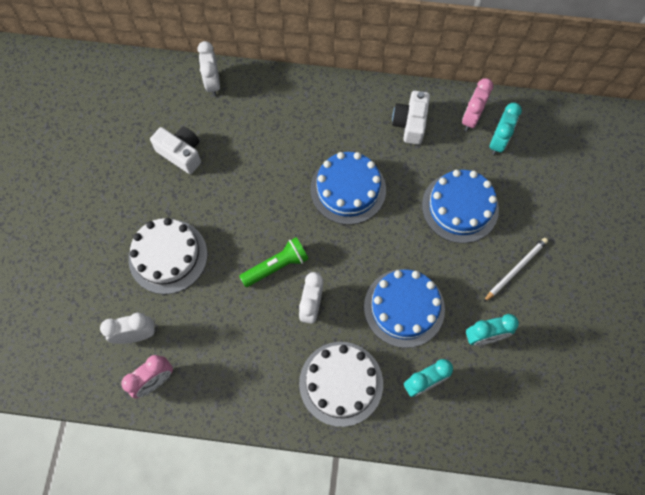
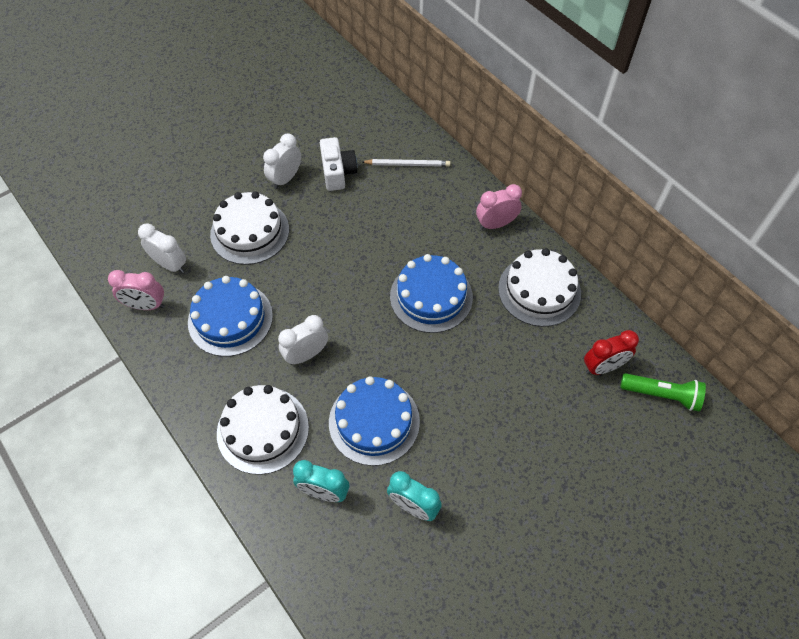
camera: 45 degrees right, 10 degrees down
(213, 83) = (414, 143): white clock -> white clock (285, 179)
(276, 266) = (314, 304): green flashlight -> green flashlight (661, 395)
(410, 123) = (539, 290): white camera -> white cake
(460, 207) = (509, 388): blue cake -> blue cake (230, 319)
(471, 118) = (599, 329): pink clock -> pink clock (495, 224)
(498, 142) = (603, 367): turquoise clock -> red clock
(515, 269) = (502, 480): white pencil -> white pencil (407, 164)

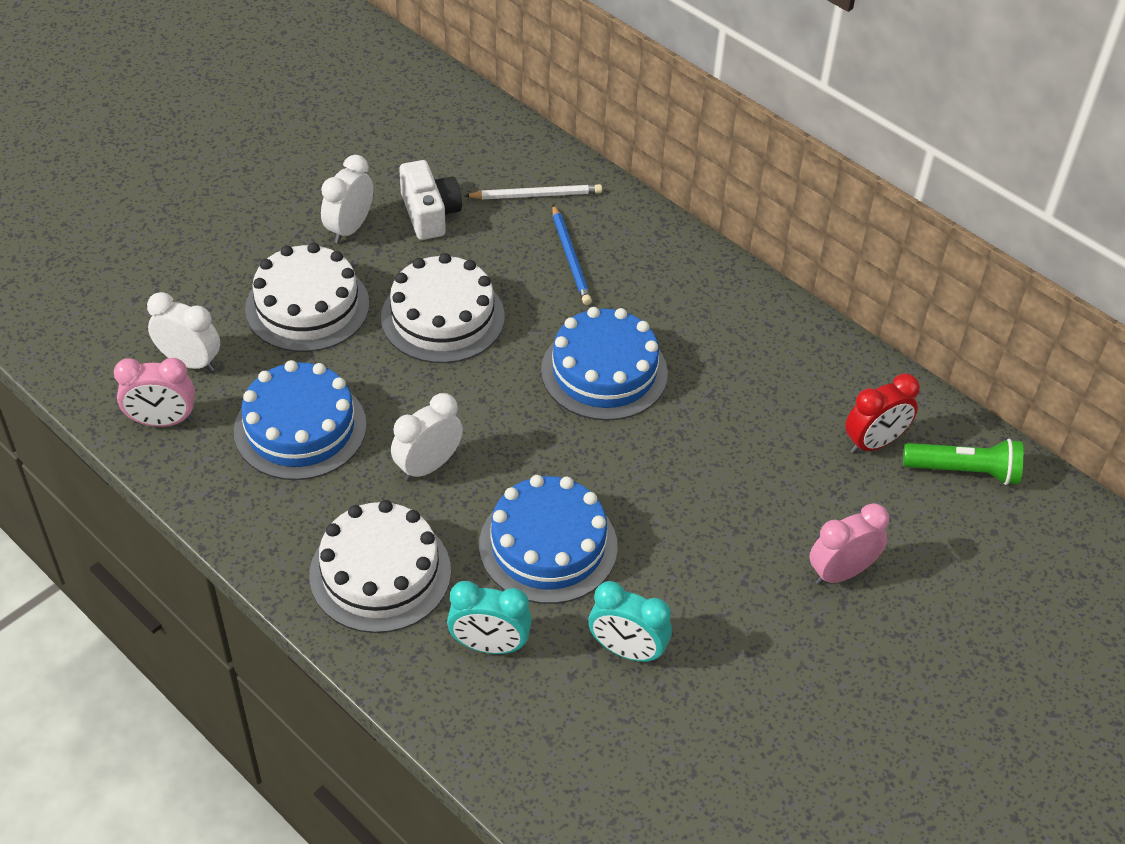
camera: 10 degrees left, 10 degrees down
(422, 211) = (570, 257): none -> blue pencil
(495, 224) = (684, 266): pink clock -> pink clock (841, 572)
(539, 290) = (764, 350): white cake -> white cake (442, 317)

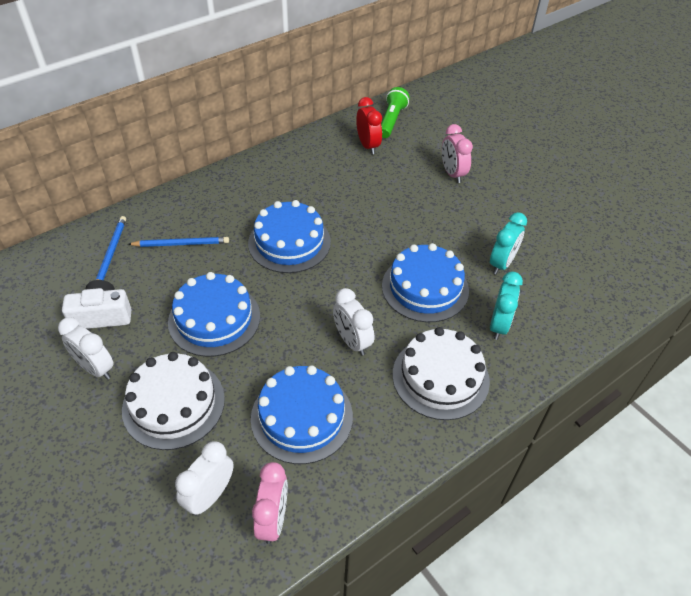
camera: 80 degrees left, 0 degrees up
(442, 317) = (214, 319): white cake -> blue cake
(535, 195) = (111, 253): white pencil -> blue pencil

